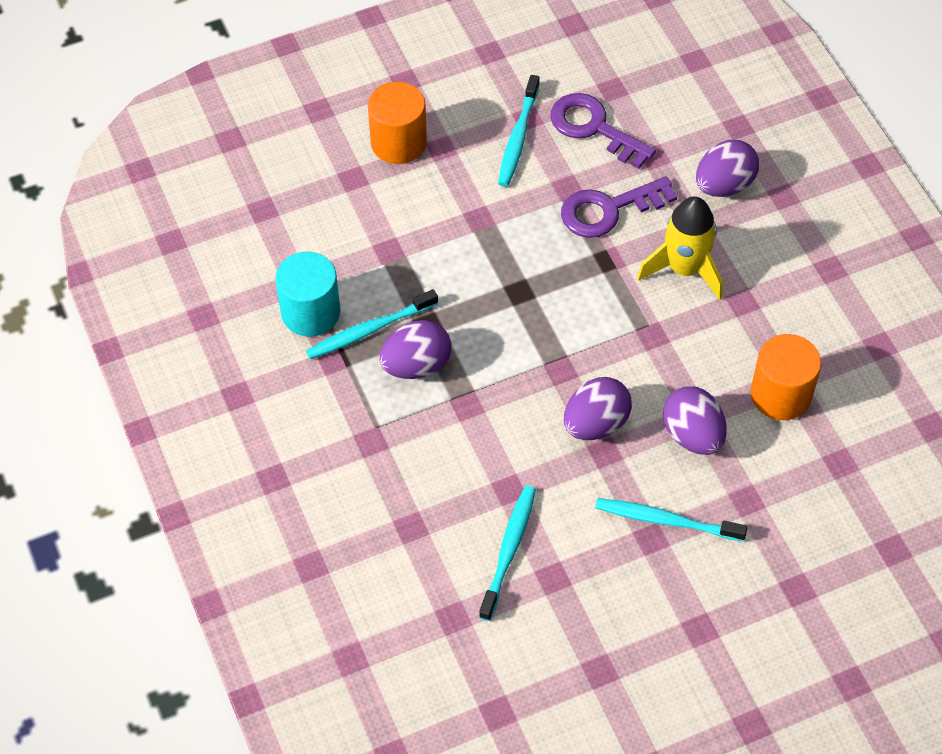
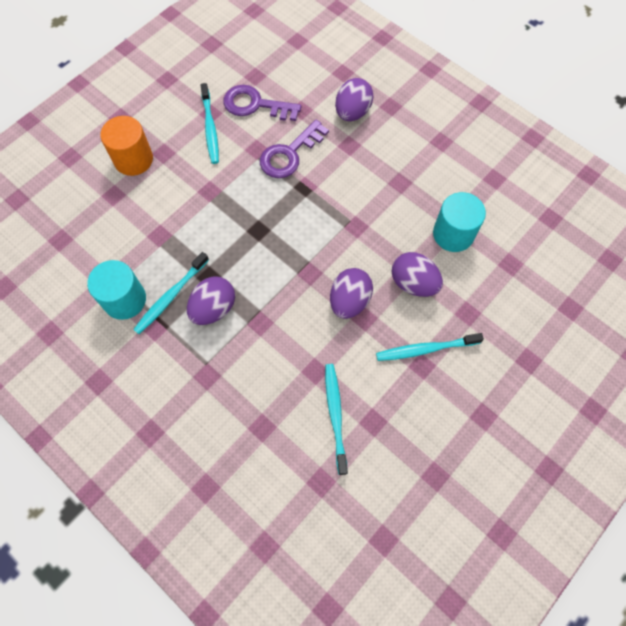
camera: 25 degrees left, 10 degrees up
(684, 269) = (355, 175): yellow rocket -> none
(780, 395) = (453, 234): orange cylinder -> turquoise cylinder

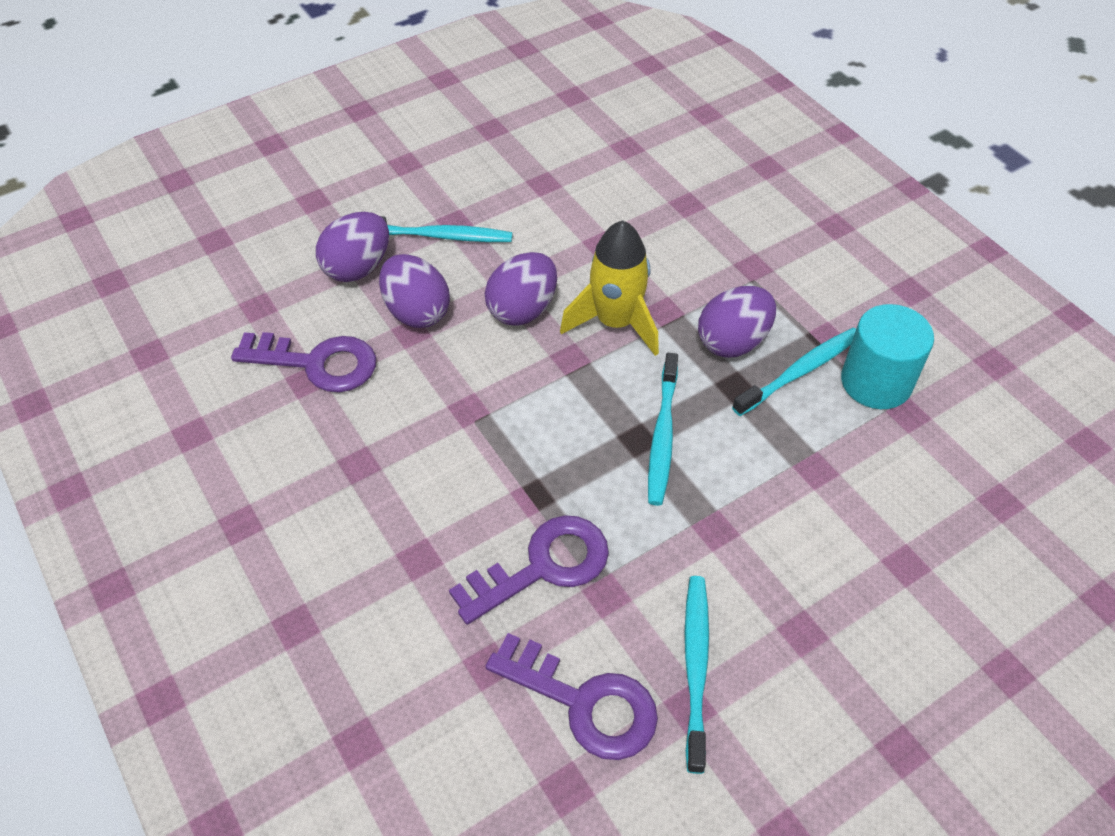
camera: 165 degrees left, 15 degrees down
(133, 159) = (867, 631): orange cylinder -> none
(289, 305) = (615, 322): none -> yellow rocket
(335, 415) = (589, 197): turquoise toothbrush -> turquoise toothbrush (662, 436)
(352, 112) = (381, 629): purple egg -> purple egg (358, 268)
(453, 234) = (317, 363): turquoise cylinder -> purple key

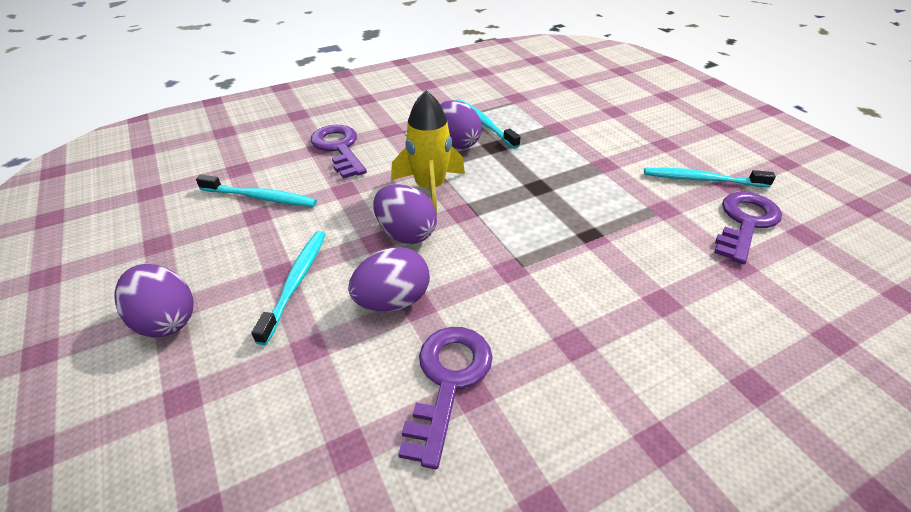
camera: 85 degrees left, 10 degrees down
(358, 268) = (317, 349): purple egg -> purple egg (166, 320)
(543, 566) = (651, 235): purple key -> purple key (339, 148)
(662, 436) = (535, 177): turquoise toothbrush -> turquoise toothbrush (261, 197)
(876, 382) = (493, 103): turquoise cylinder -> none

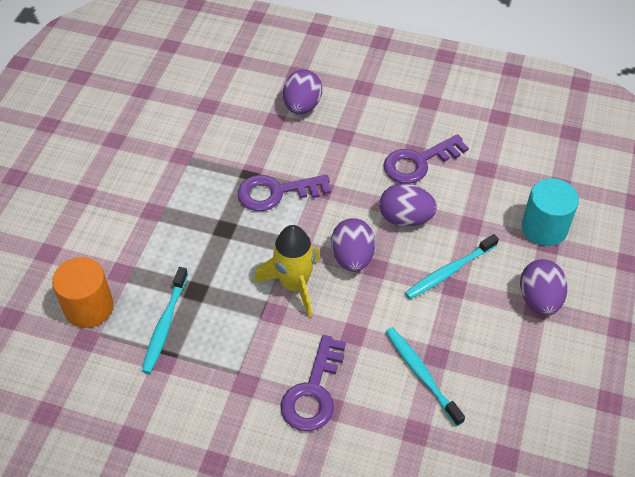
camera: 135 degrees left, 10 degrees up
(198, 416) = (544, 228): none -> turquoise cylinder
(456, 143) = (217, 318): purple egg -> purple egg (302, 106)
(541, 106) = (89, 307): none -> orange cylinder
(701, 179) = (121, 154): turquoise toothbrush -> none
(745, 223) = (158, 116): purple key -> purple key (276, 192)

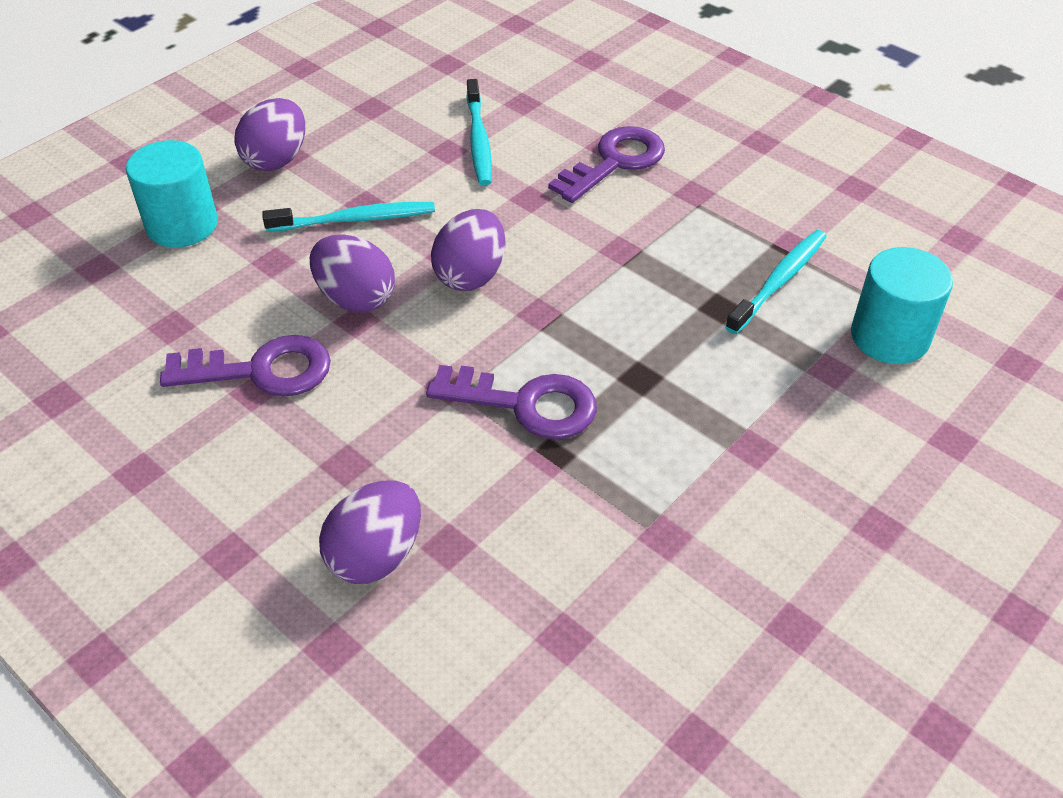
camera: 155 degrees left, 5 degrees down
(89, 307) = (889, 337): orange cylinder -> turquoise cylinder
(294, 285) = (574, 270): yellow rocket -> none

